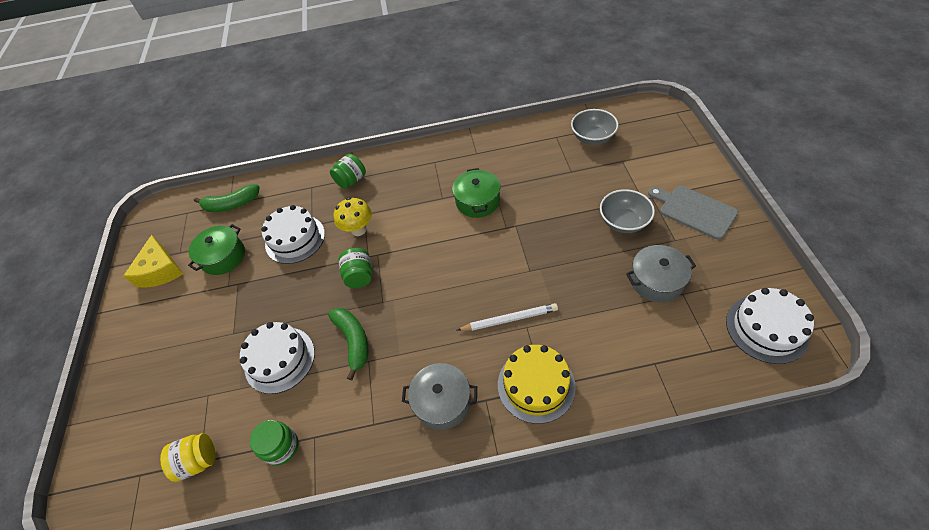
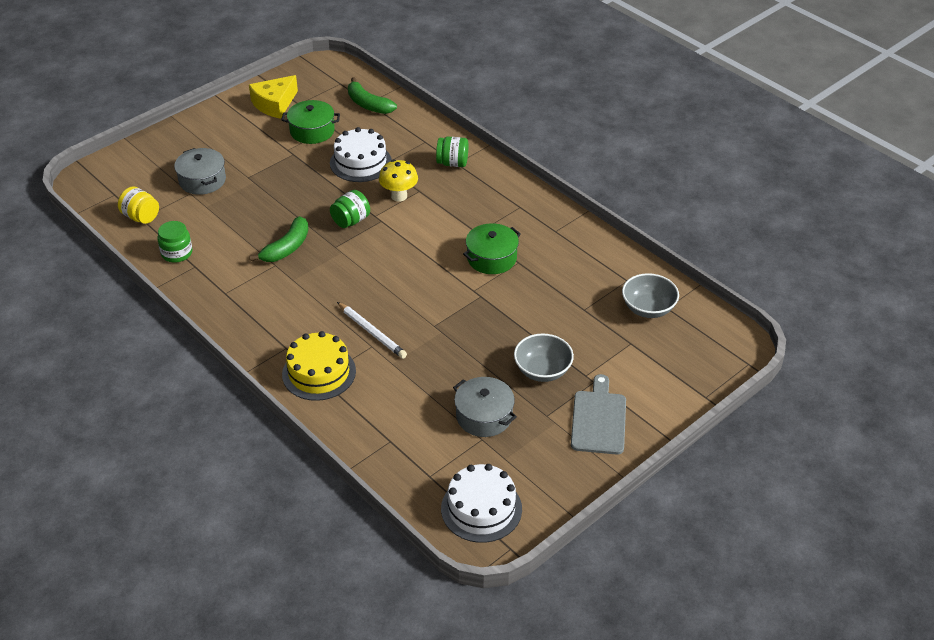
camera: 50 degrees right, 10 degrees down
(280, 359) = (243, 215): white cake -> none
(442, 401) = (268, 323): grey pot -> grey pot (202, 180)

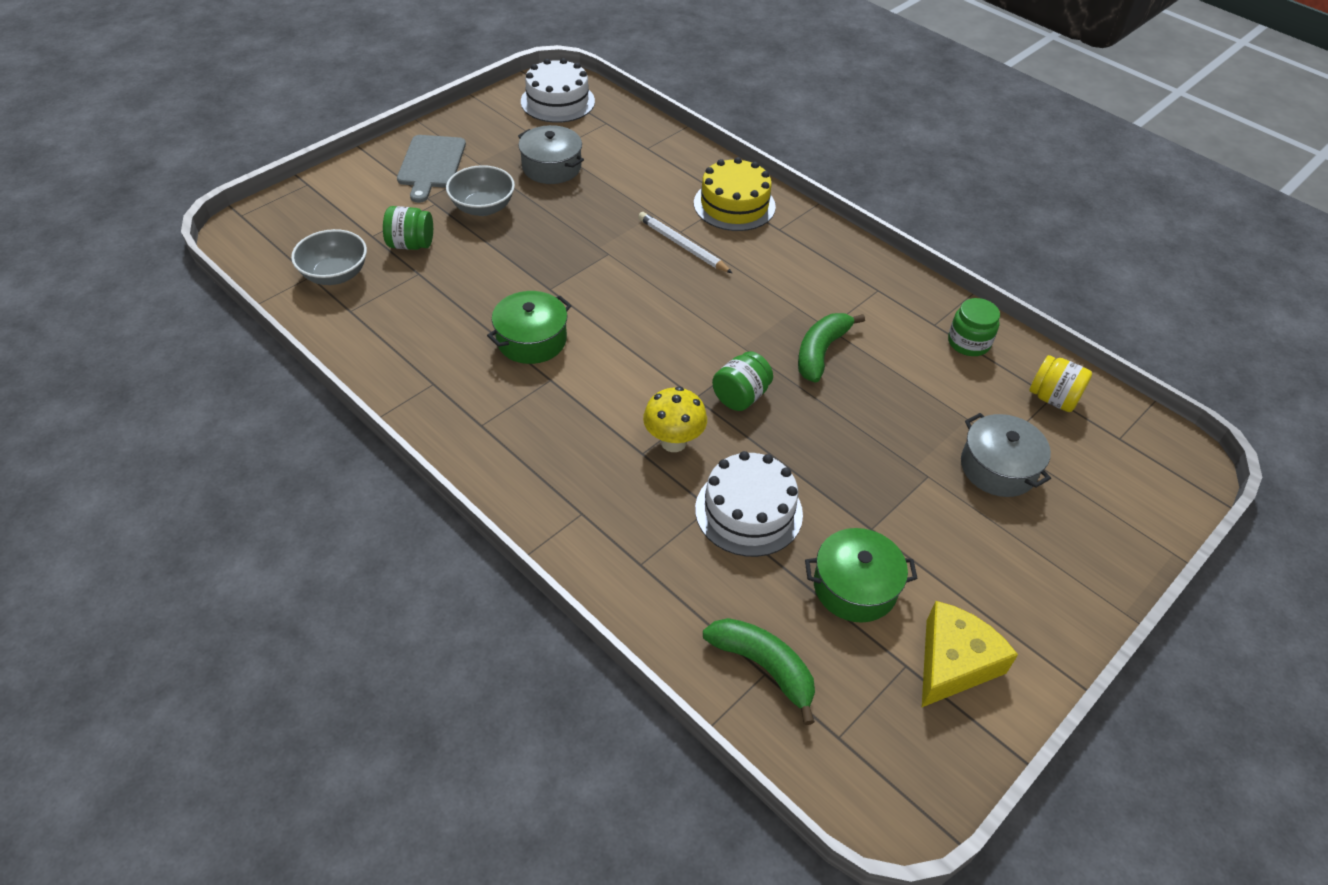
camera: 175 degrees right, 5 degrees up
(452, 163) = (588, 513): green jar -> green jar (411, 244)

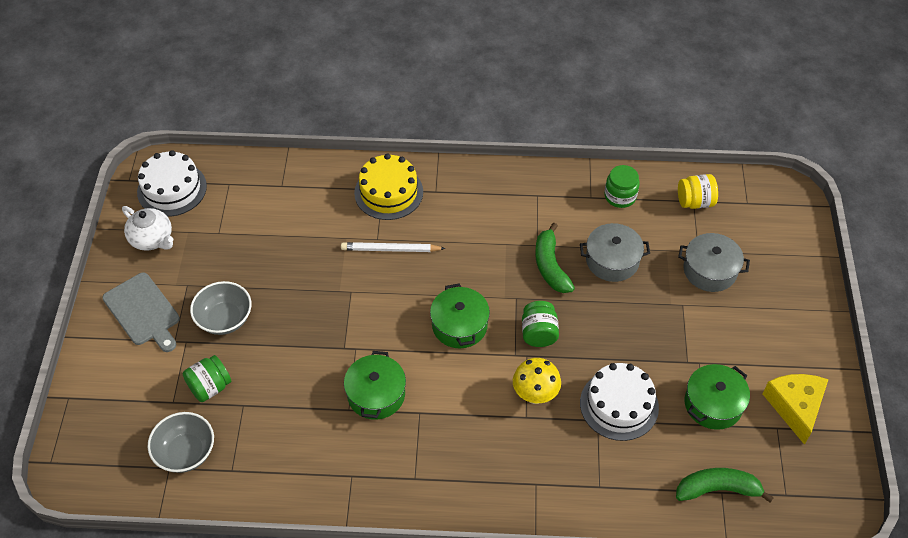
camera: 40 degrees left, 5 degrees up
(500, 124) = (152, 239): none -> white teapot
(551, 167) = (234, 250): grey pot -> grey pot (612, 260)
(672, 340) = (459, 325): none -> green pot

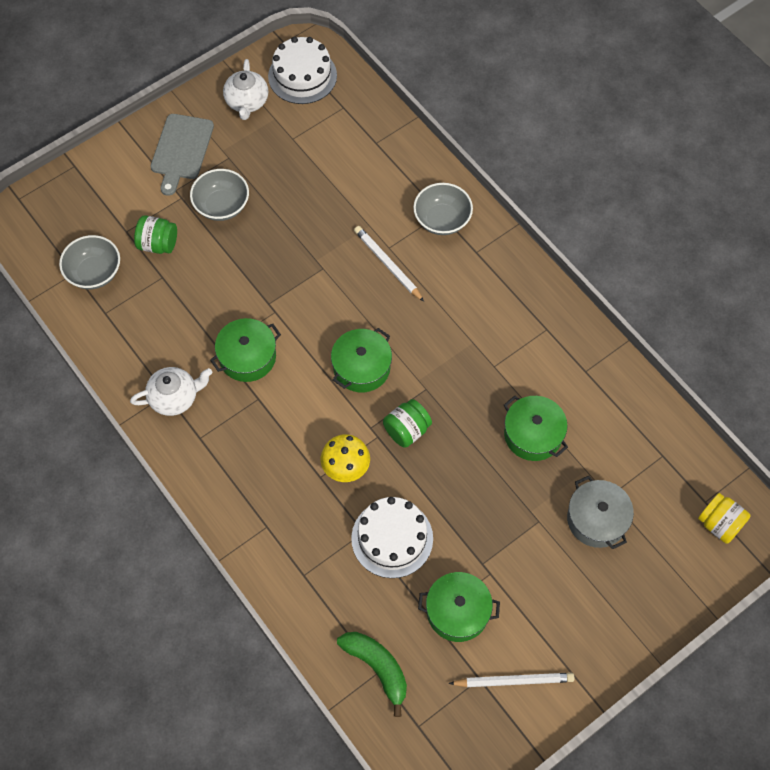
camera: 50 degrees right, 10 degrees up
(361, 472) = (175, 397): none -> white teapot
(388, 192) = (442, 220): yellow cake -> grey bowl
(550, 266) = (482, 391): green banana -> none
(612, 260) = (533, 434): grey pot -> green pot
(620, 196) = (609, 393): green jar -> none
(695, 202) = (663, 457): yellow jar -> yellow jar (719, 524)
(795, 407) = (514, 680): yellow cheese -> white pencil

